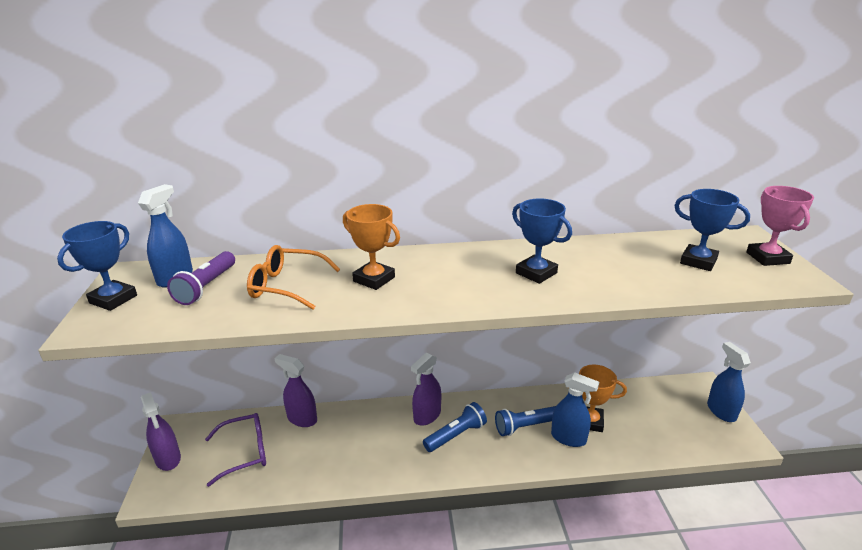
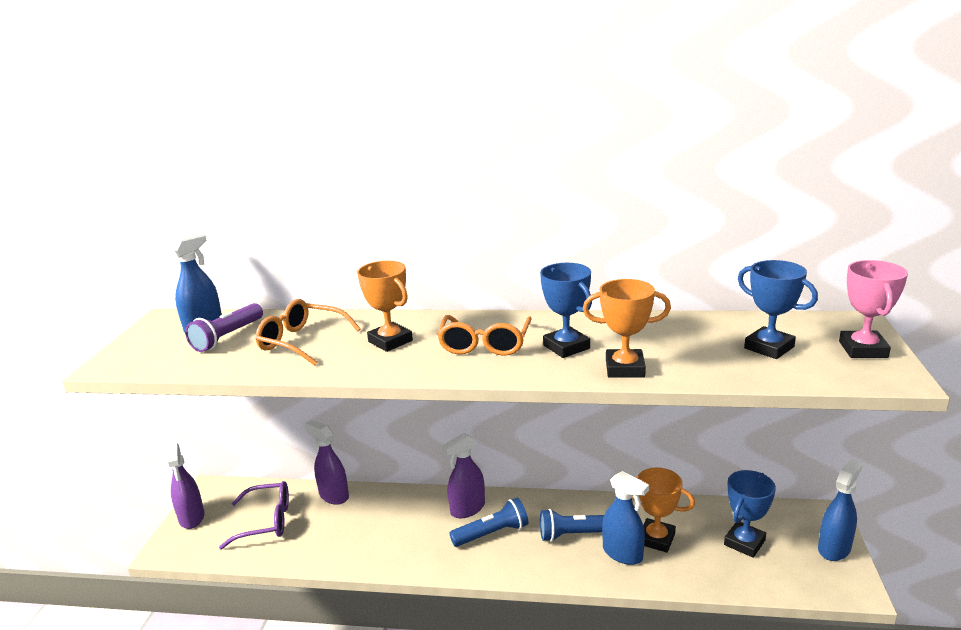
camera: 15 degrees right, 5 degrees down
(113, 299) = (141, 342): blue trophy -> blue trophy (744, 542)
(463, 275) = (485, 344): none -> orange glasses
(597, 289) = (625, 368): none -> orange trophy
(721, 411) = (834, 548): blue spray bottle -> blue spray bottle turned 45 degrees clockwise

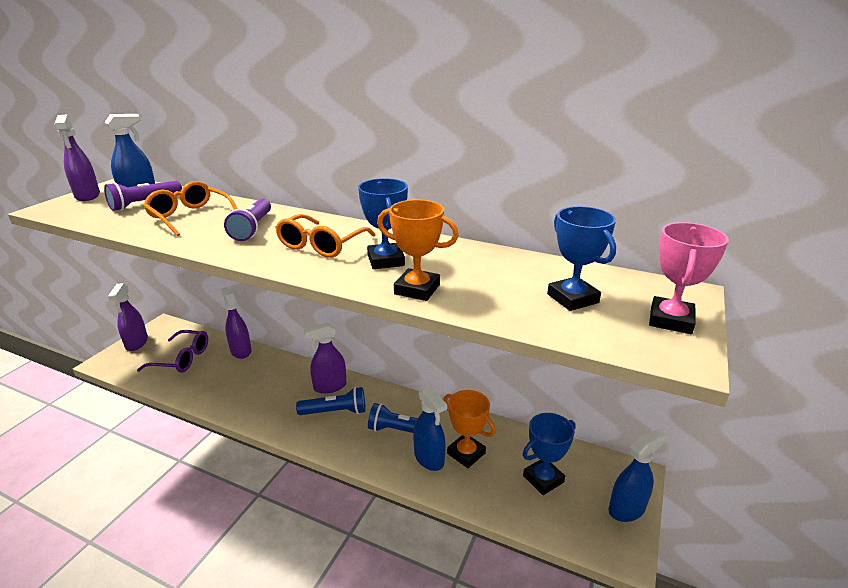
camera: 15 degrees right, 5 degrees up
(141, 341) = (87, 196): none -> purple spray bottle
(390, 341) = (252, 228): orange trophy -> purple flashlight

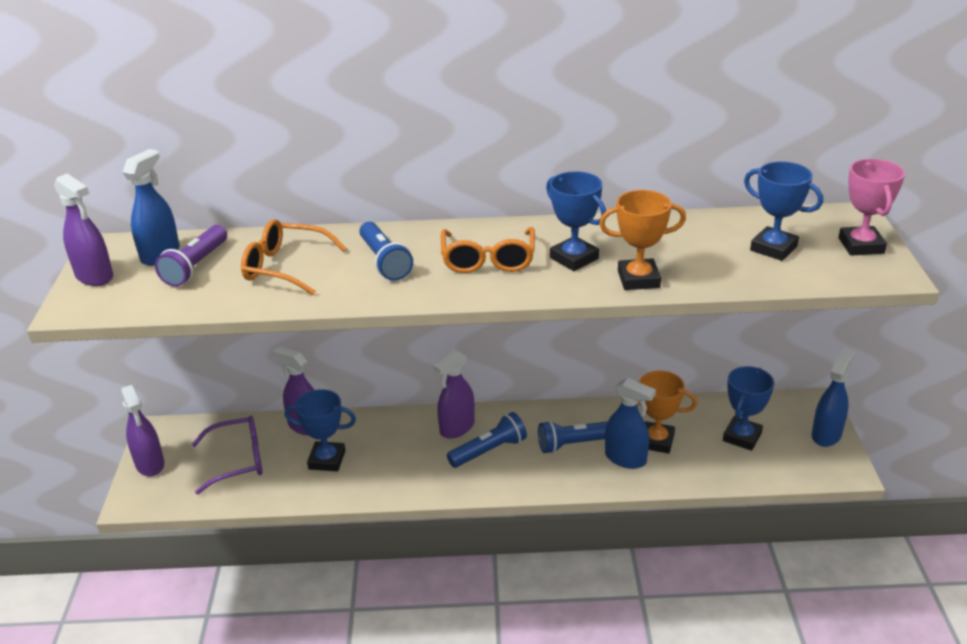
camera: 25 degrees left, 5 degrees up
(230, 378) = (327, 460): none -> blue trophy
(252, 228) = (384, 261): purple flashlight -> blue flashlight

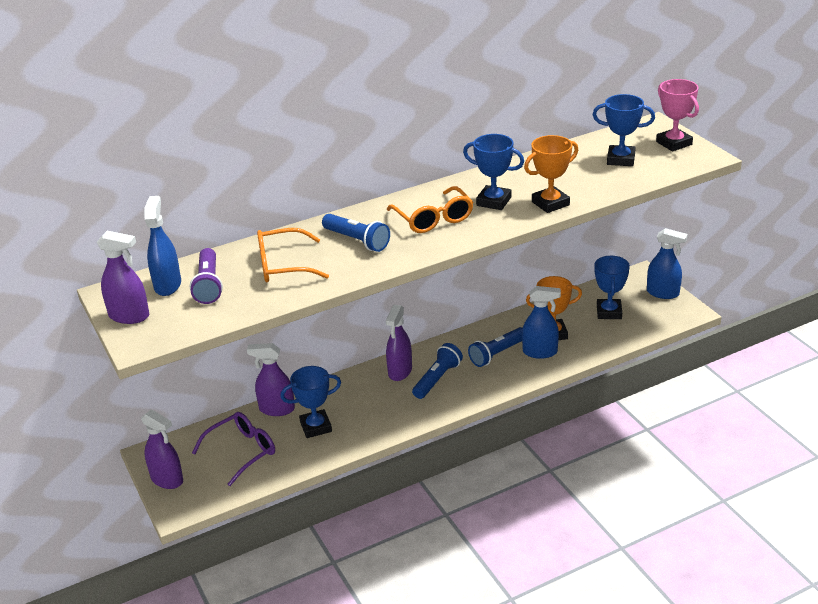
camera: 25 degrees left, 0 degrees up
(826, 435) = (663, 293): blue spray bottle -> blue spray bottle turned 105 degrees clockwise

